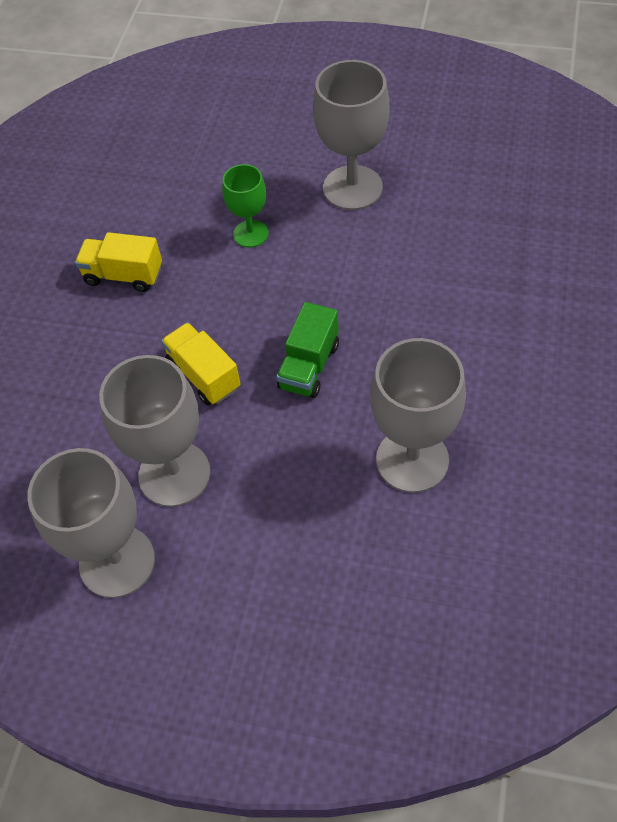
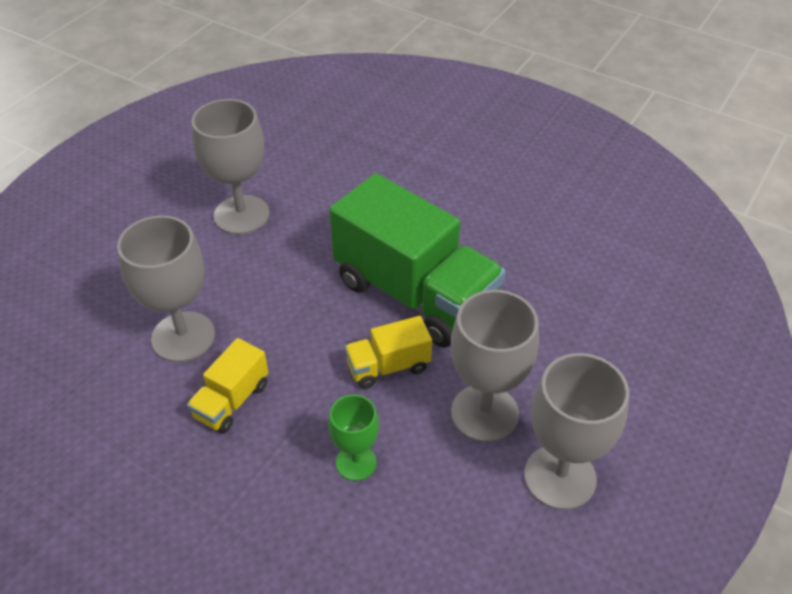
camera: 75 degrees left, 10 degrees down
(251, 234) = (246, 293): green goblet -> green goblet (356, 462)
(309, 366) = (415, 294): green truck -> green truck, size x2.18
(412, 460) = (531, 260): grey goblet -> grey goblet (183, 337)

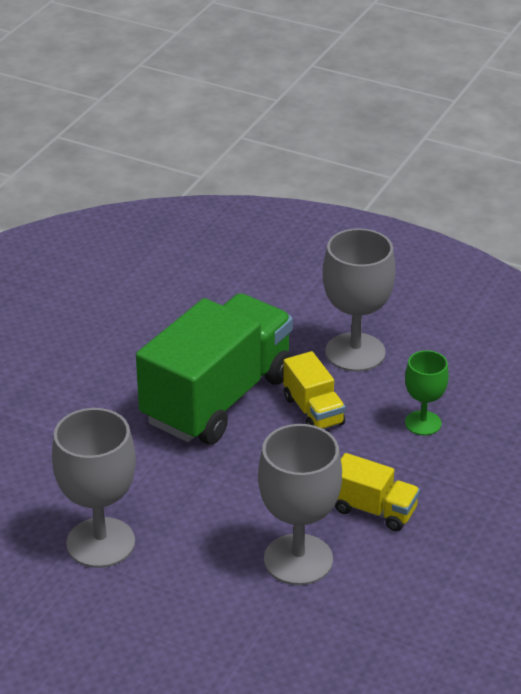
camera: 95 degrees left, 10 degrees down
(560, 477) = (409, 314): grey goblet -> none

